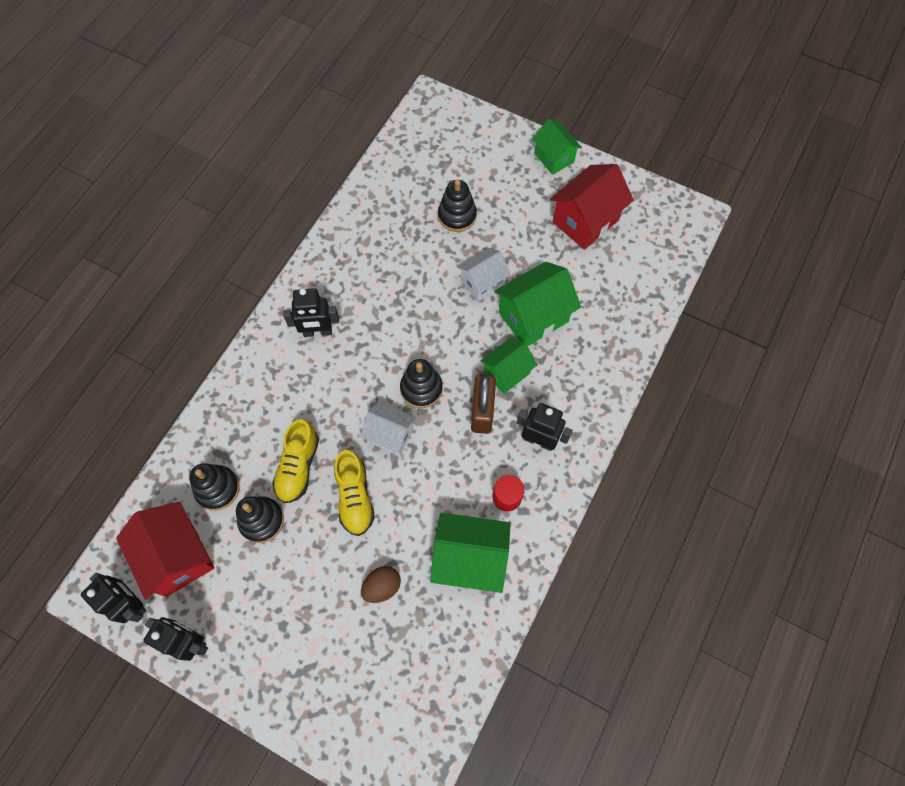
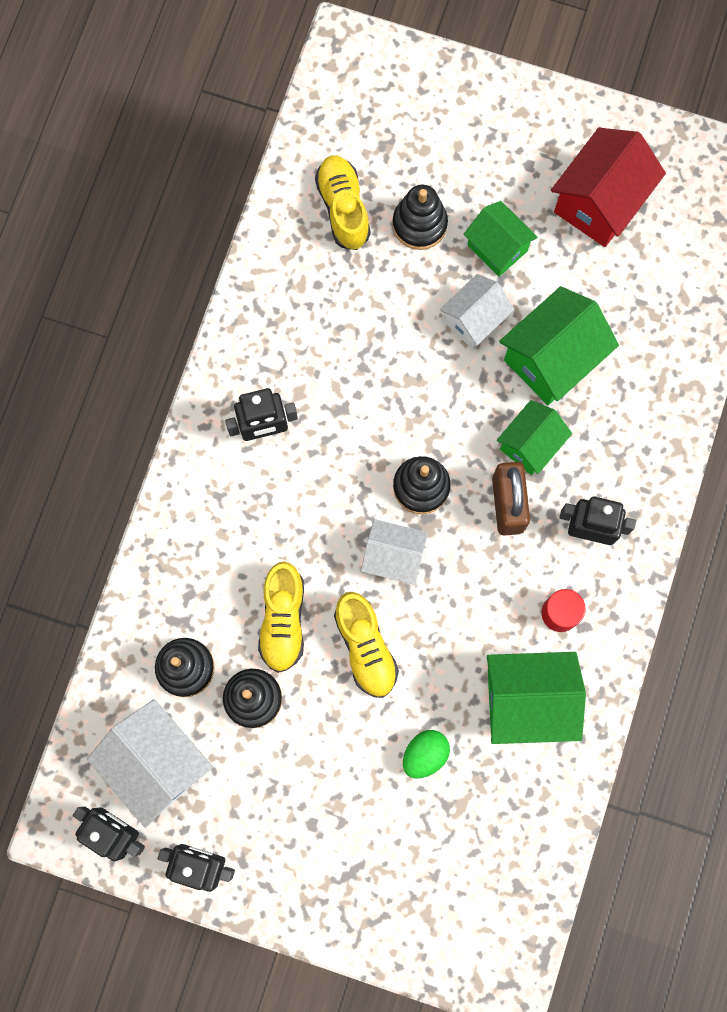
camera: 10 degrees left, 10 degrees up
(177, 556) = (157, 763): red house -> white house
(382, 586) = (425, 754): brown egg -> green egg
(406, 198) = (343, 208): none -> yellow shoe
(554, 157) = (539, 110): green house -> green house (497, 248)

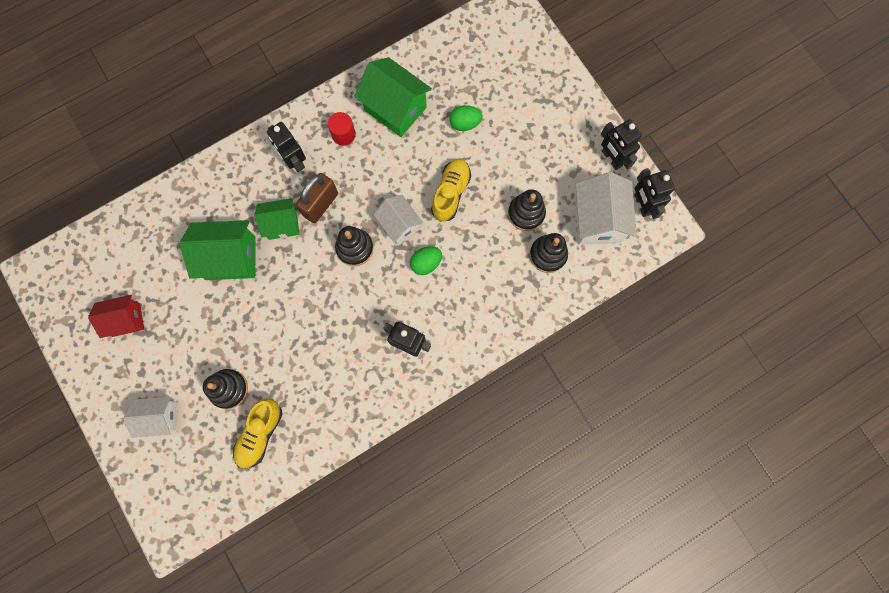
camera: 140 degrees left, 0 degrees up
(283, 620) = (480, 238): yellow shoe -> none
(322, 537) = (426, 263): none -> green egg
(474, 320) = (250, 311): white house -> white house (160, 417)
(497, 248) = (201, 340): green house -> none
(599, 203) = (126, 319): red house -> red house, size x0.64

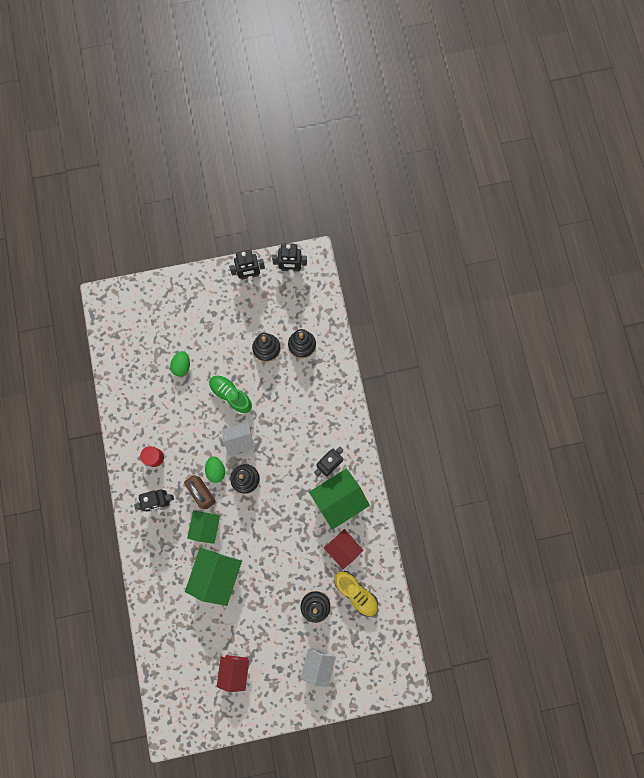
camera: 70 degrees left, 0 degrees up
(310, 398) = (343, 548): none -> red house
(395, 109) = (150, 412): green house -> green house (338, 499)
(426, 263) = (276, 431): green egg -> green egg (216, 470)
(451, 193) = (231, 395): yellow shoe -> green shoe
(597, 220) = (290, 302): white house -> none

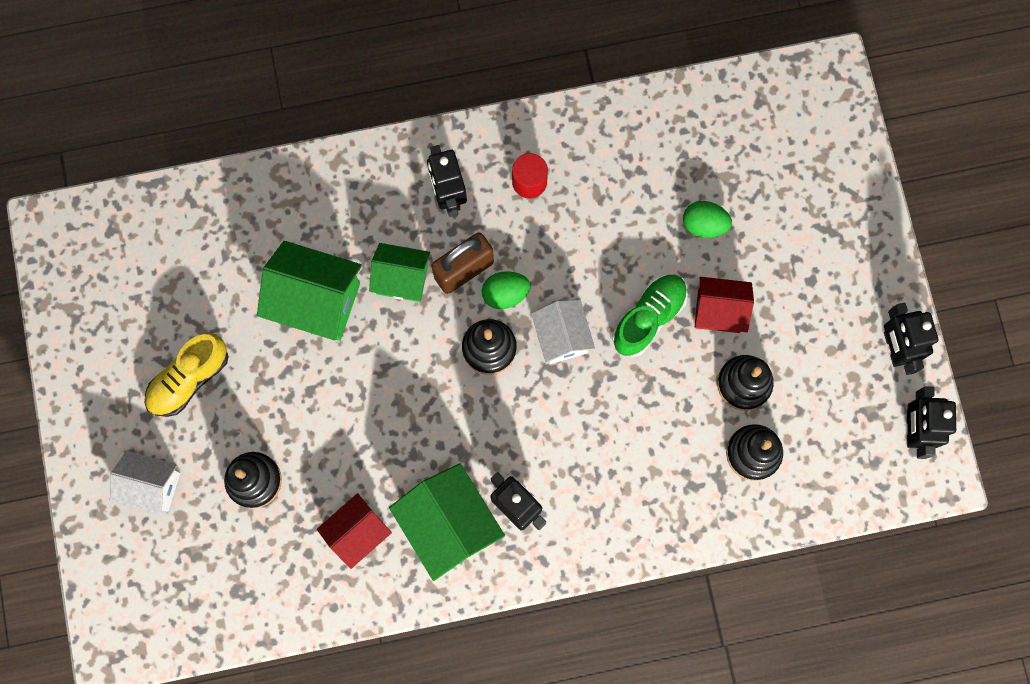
camera: 90 degrees right, 0 degrees up
(235, 669) = (150, 336): red house -> red house (718, 311)
(356, 593) = (275, 556): yellow shoe -> yellow shoe (189, 379)

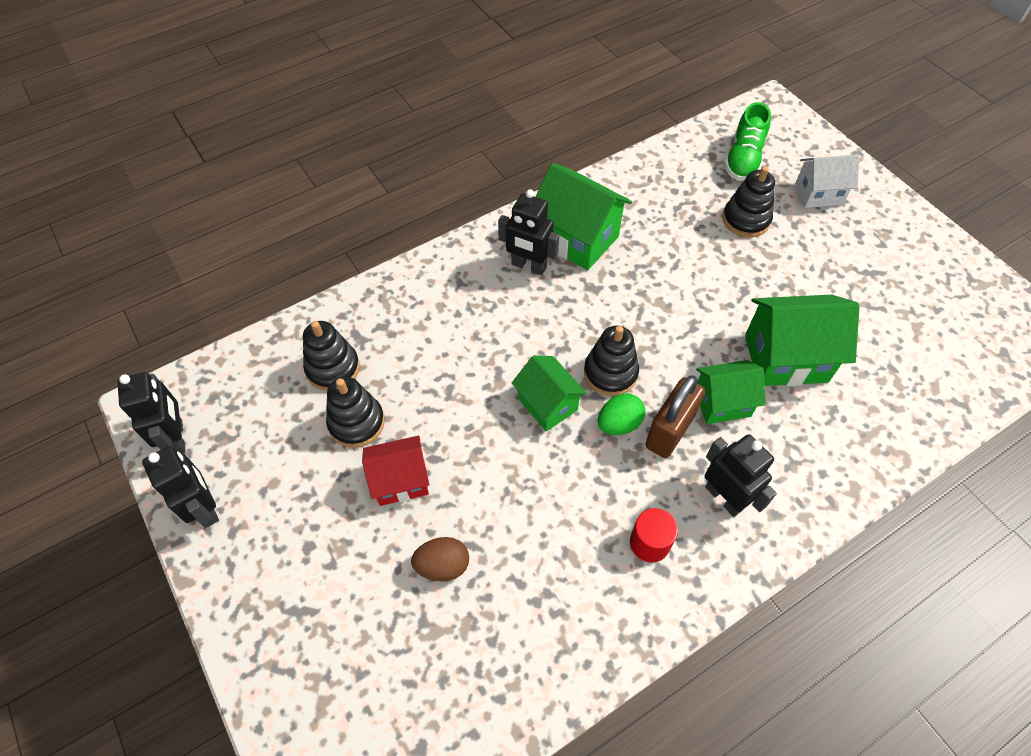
camera: 160 degrees right, 20 degrees down
(189, 379) = (846, 267): yellow shoe -> none
(358, 532) = (645, 213): red house -> none
(562, 337) = (547, 404): white house -> green house
(649, 318) = (470, 450): green shoe -> green shoe (743, 159)
(704, 224) = (443, 565): green egg -> brown egg

